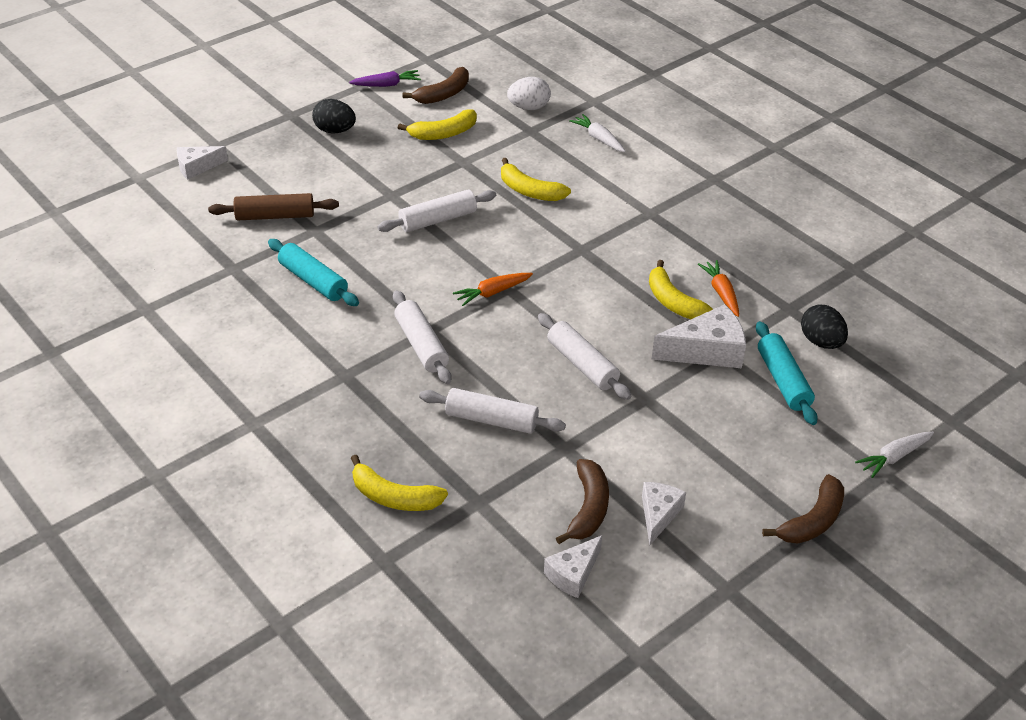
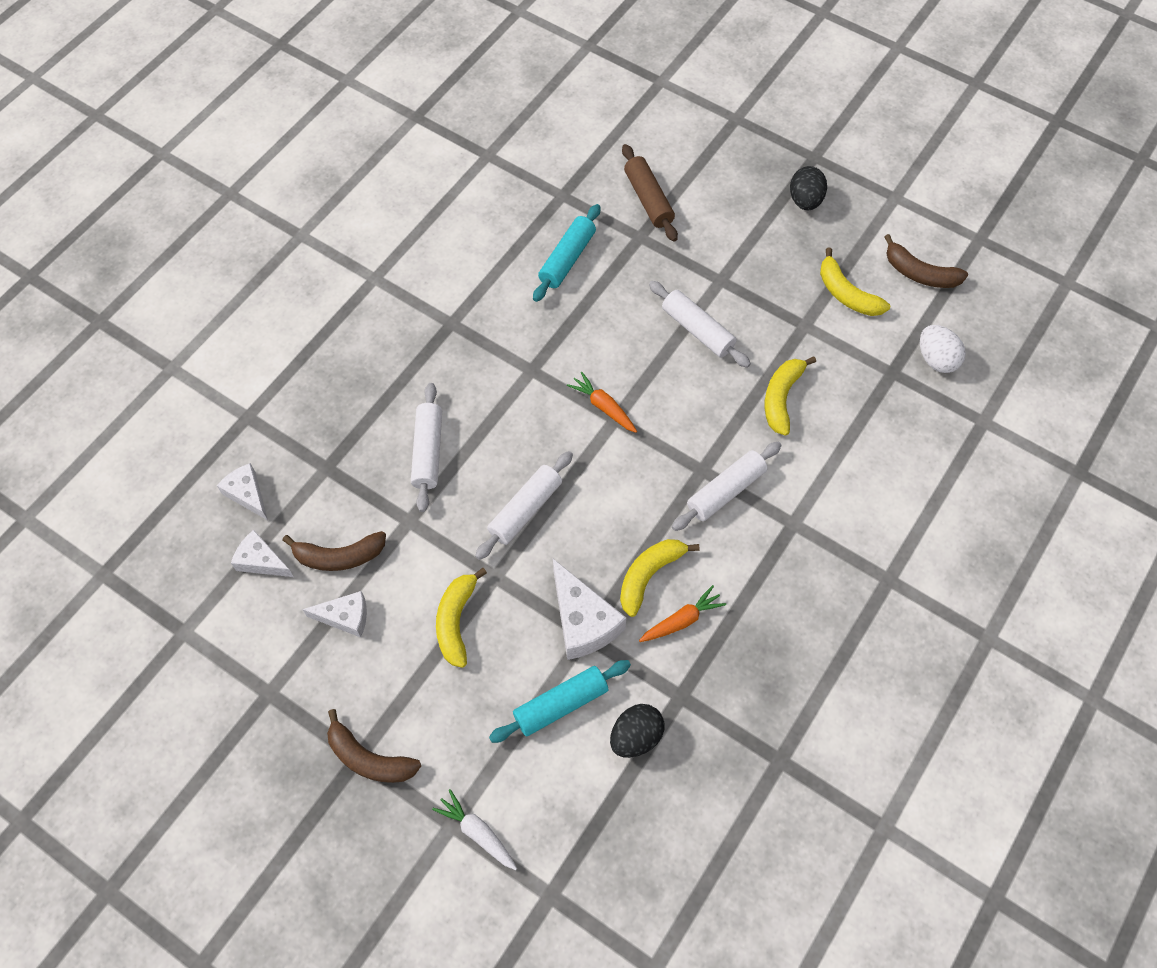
camera: 75 degrees right, 20 degrees up
(197, 167) = (695, 116): white cheese -> white cheese (247, 494)
(386, 85) = (910, 218): purple carrot -> none
(394, 497) = (317, 403): yellow banana -> yellow banana (456, 621)
(421, 345) = (509, 369): white rolling pin -> white rolling pin (725, 491)
(598, 139) = (910, 442): white carrot -> none

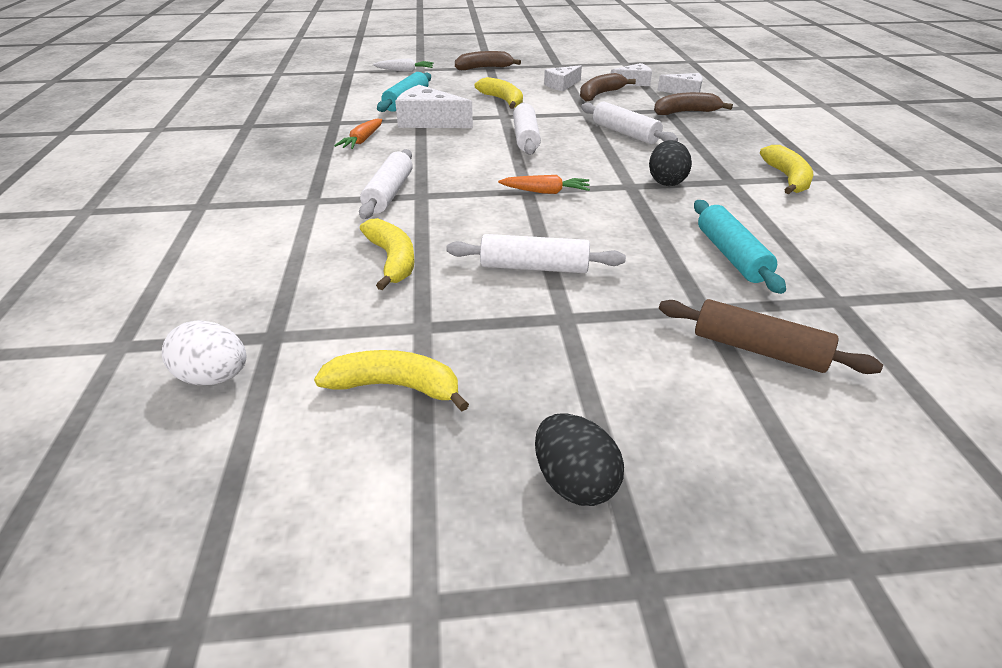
camera: 140 degrees right, 25 degrees down
(636, 737) = (350, 106): black egg -> black egg (666, 181)
(649, 575) = (406, 146): yellow banana -> yellow banana (787, 178)
(919, 273) = (294, 479): brown banana -> brown banana (685, 112)

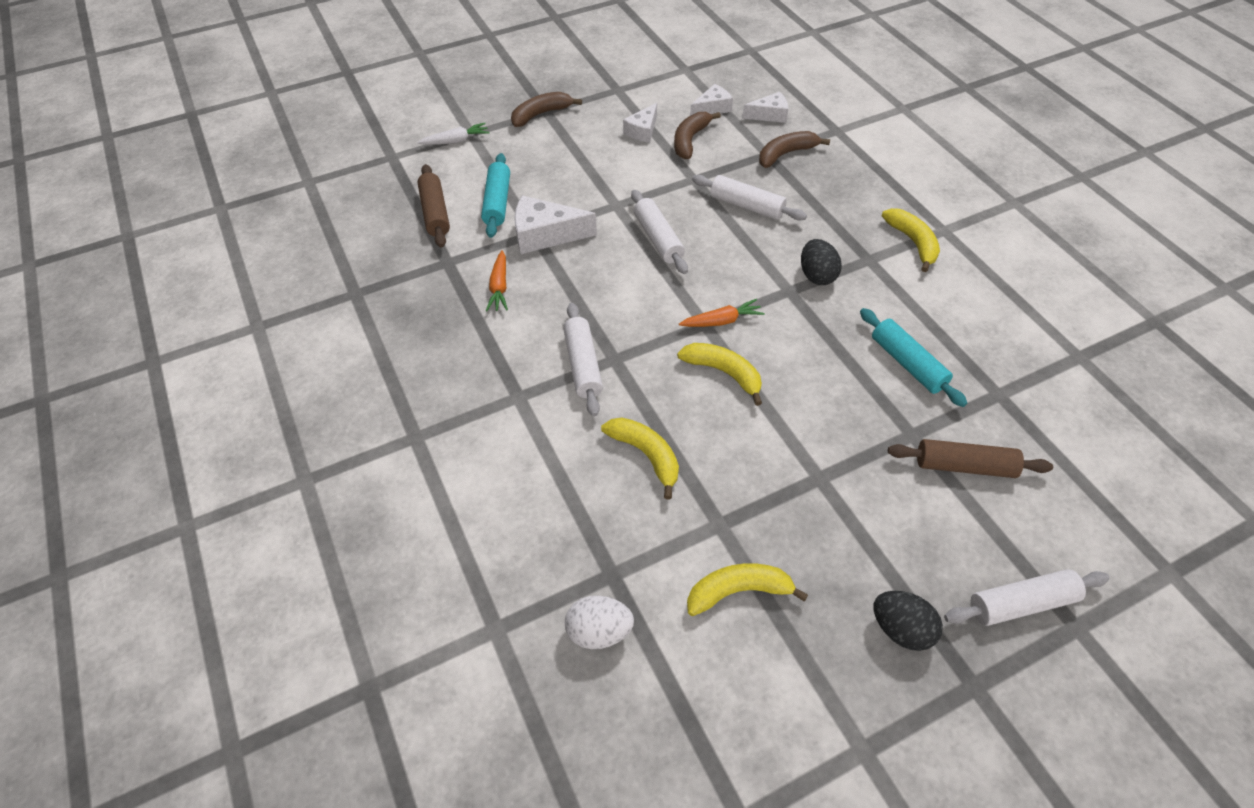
camera: 20 degrees left, 15 degrees up
(352, 99) = (435, 213): none -> brown rolling pin
(503, 100) = (598, 176): yellow banana -> yellow banana (723, 373)
(534, 267) = (766, 427): white rolling pin -> white rolling pin (1021, 603)

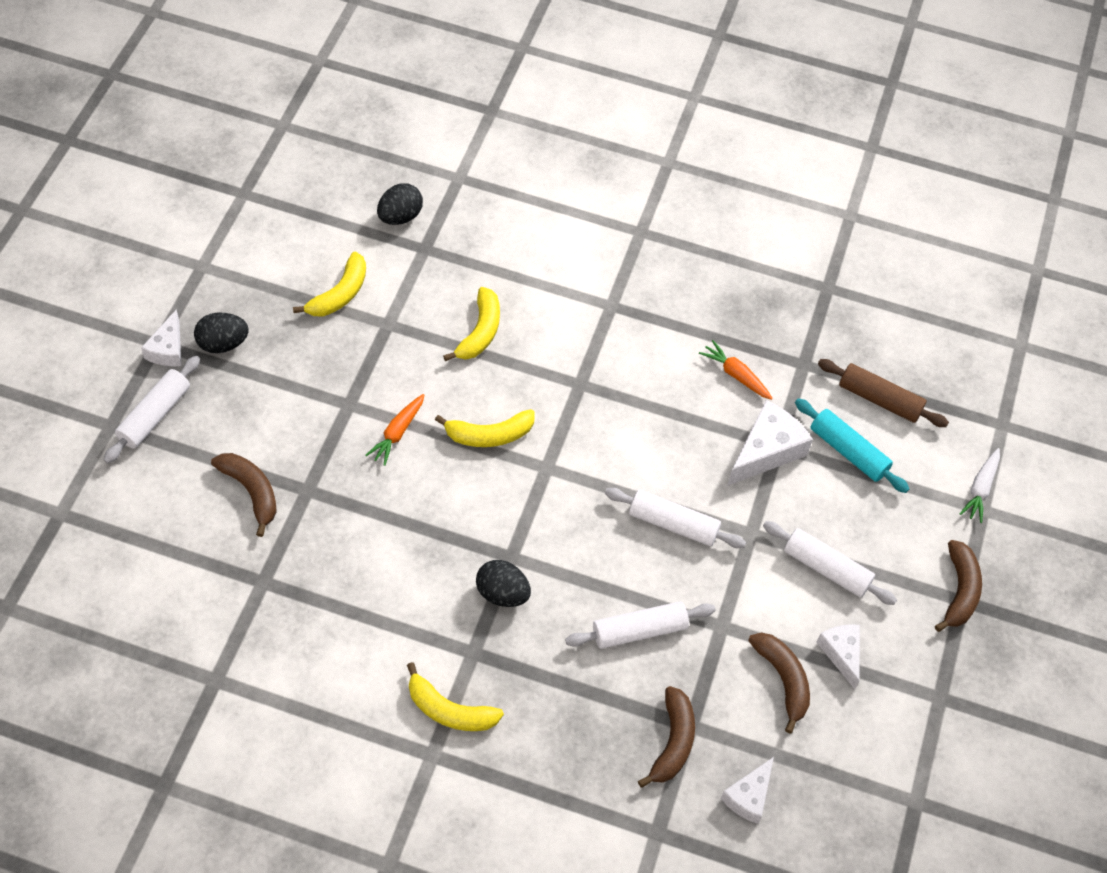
camera: 130 degrees right, 5 degrees up
(583, 365) = (596, 362): white rolling pin -> white rolling pin (826, 569)
(599, 631) = (400, 217): white egg -> black egg
(646, 455) = (480, 332): yellow banana -> yellow banana turned 75 degrees counterclockwise
(712, 108) = (815, 753): white cheese -> white cheese (168, 349)
(721, 321) = (536, 481): orange carrot -> orange carrot (397, 433)
(907, 363) = (355, 556): turquoise rolling pin -> none
(964, 466) = (251, 492): brown rolling pin -> brown banana

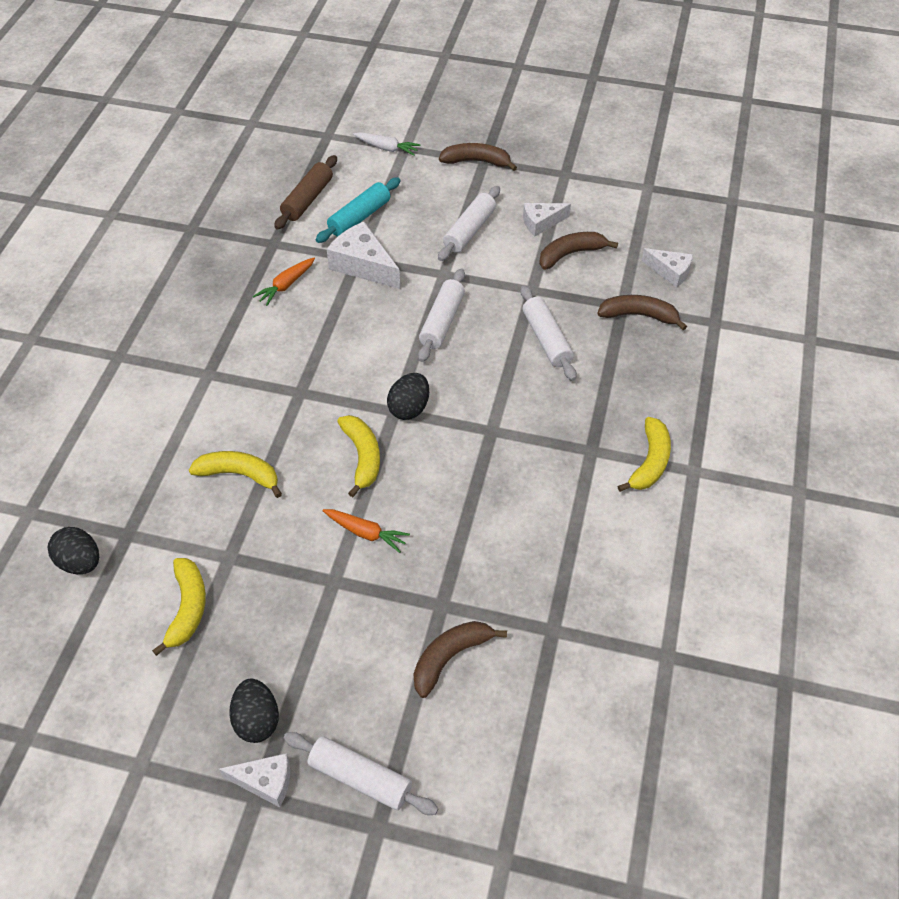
camera: 90 degrees left, 5 degrees down
(340, 294) = (187, 608): yellow banana -> yellow banana turned 60 degrees clockwise
(502, 593) = (529, 433): black egg -> black egg (409, 408)

